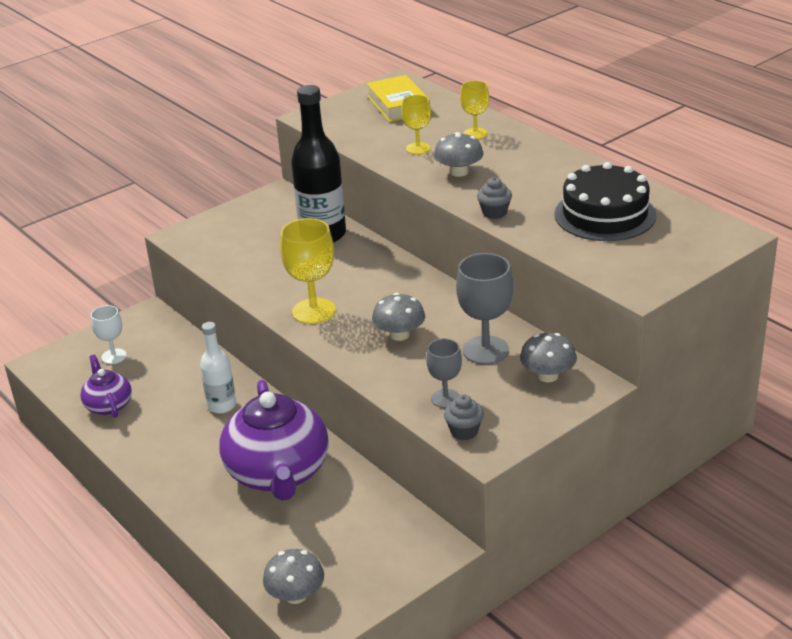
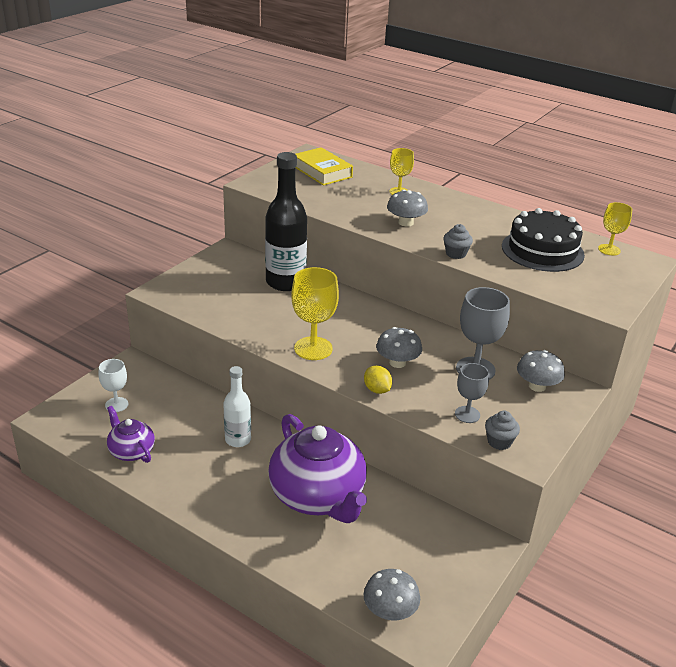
camera: 20 degrees left, 0 degrees up
(359, 362) = (377, 390): none -> yellow lemon
(418, 148) = (360, 205): yellow goblet -> yellow goblet (609, 250)

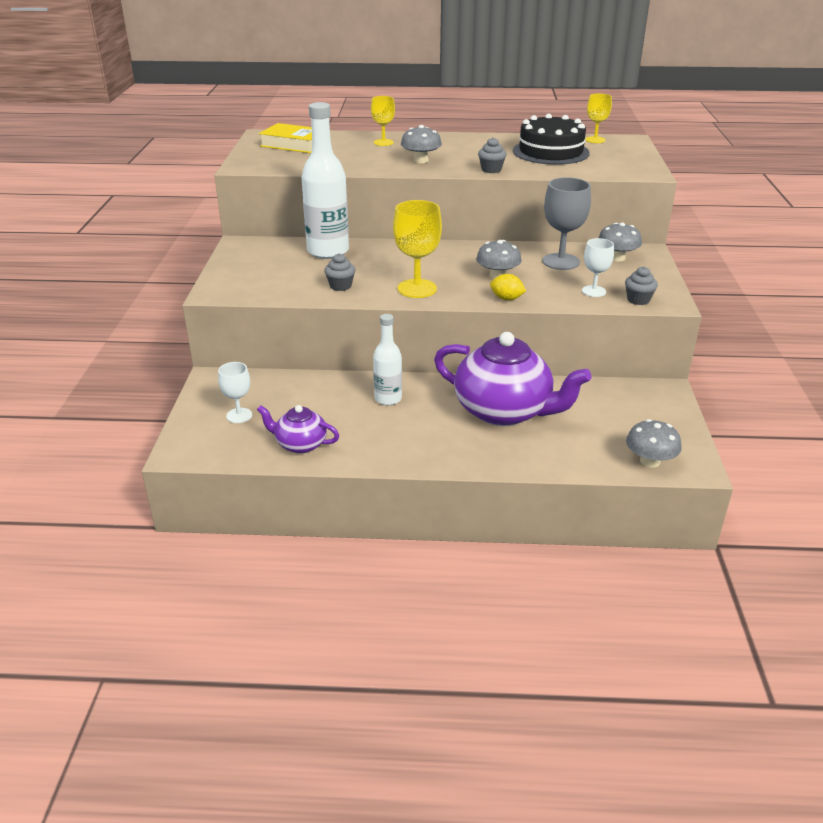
camera: 30 degrees left, 0 degrees up
(256, 321) = (340, 286): none -> grey cupcake
(285, 282) = (328, 251): black bottle -> white bottle
(467, 414) = (593, 291): grey goblet -> white goblet

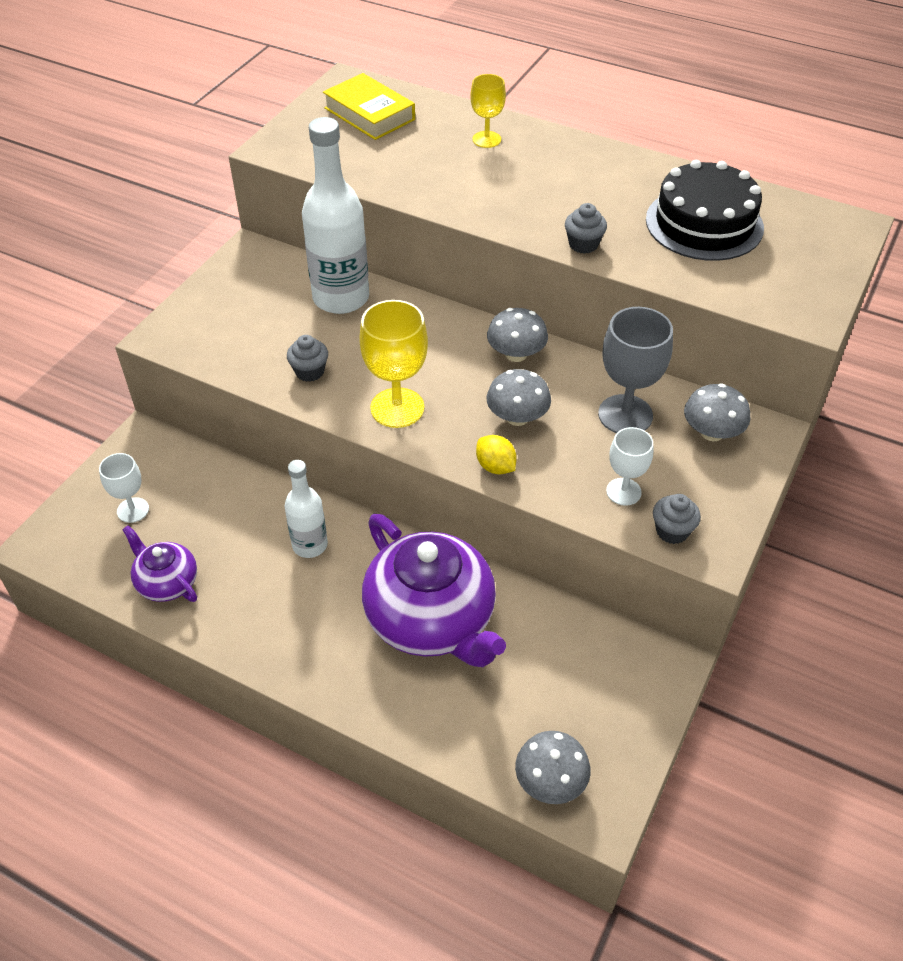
camera: 25 degrees right, 15 degrees up
(421, 160) = (504, 195): grey mushroom -> grey mushroom (516, 354)
(595, 140) = (796, 211): yellow goblet -> none

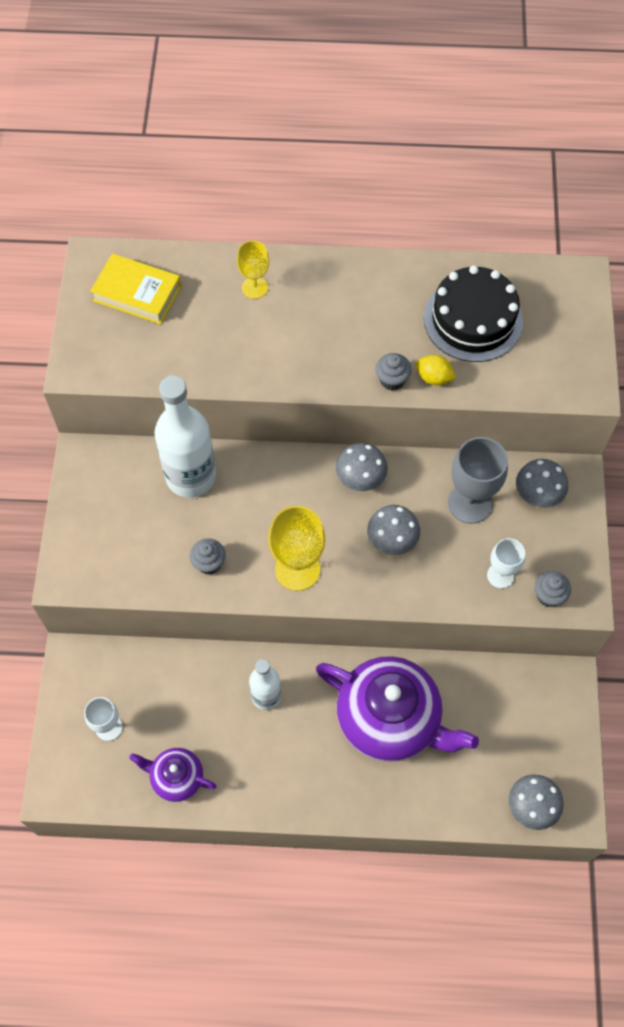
camera: 25 degrees left, 15 degrees up
(495, 467) = (399, 593): yellow lemon -> yellow lemon (434, 378)

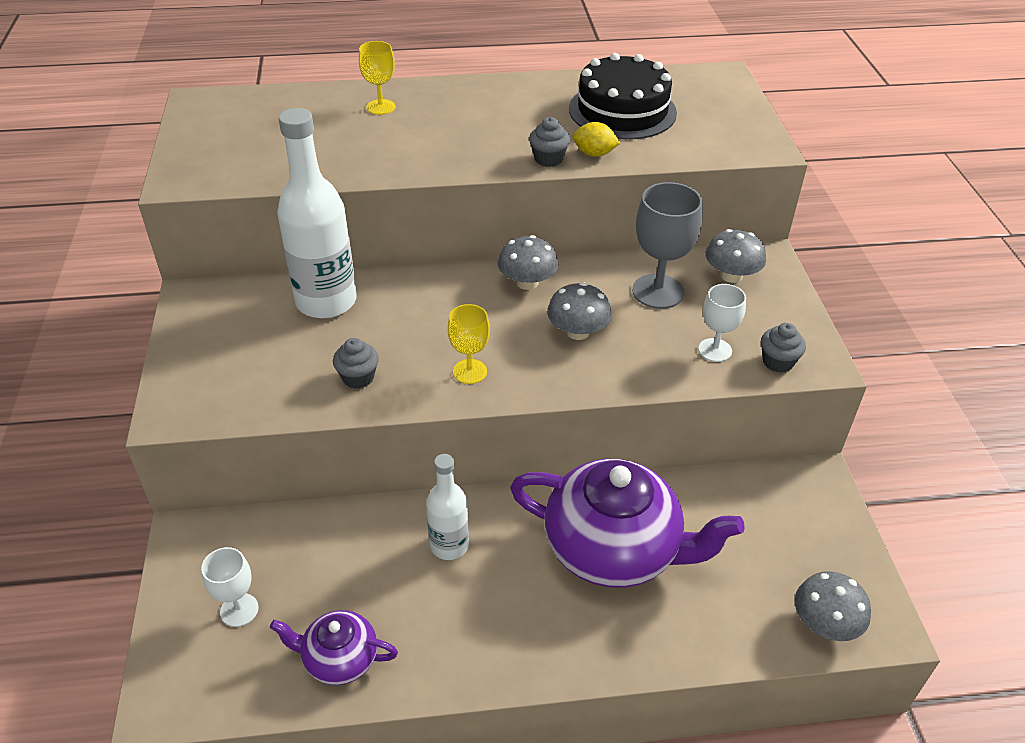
camera: 10 degrees left, 20 degrees down
(137, 293) = (249, 121): yellow book -> none
(297, 569) = (470, 371): yellow goblet -> yellow goblet, size x0.60

